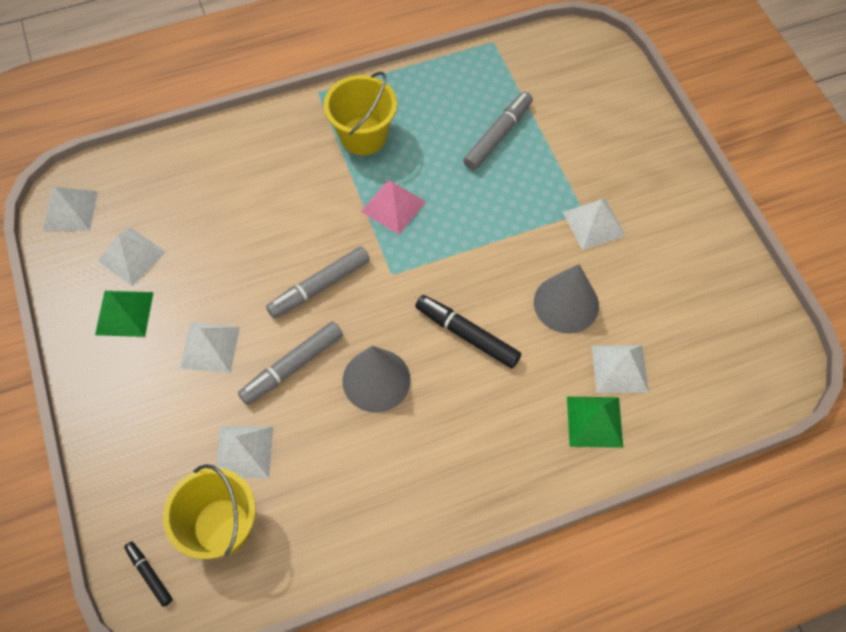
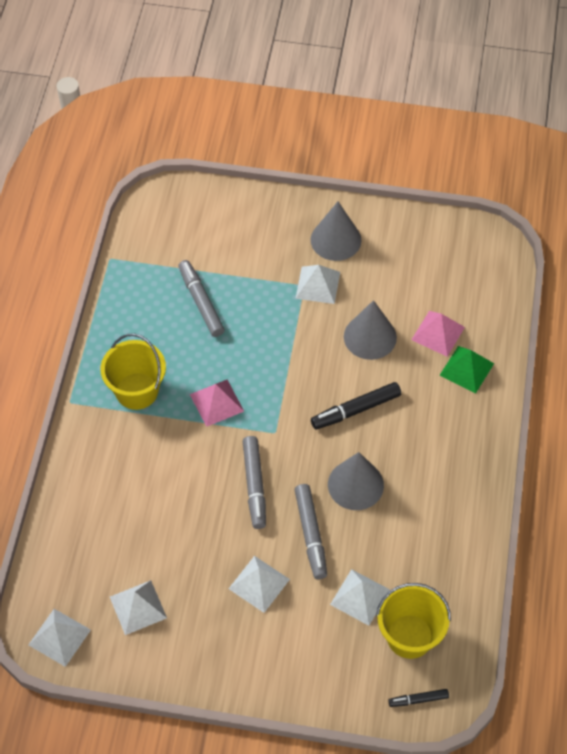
camera: 60 degrees left, 5 degrees down
(124, 313) = (189, 633): green pyramid -> none
(619, 368) = (438, 333): white pyramid -> pink pyramid
(661, 212) = (336, 240): none -> grey cone

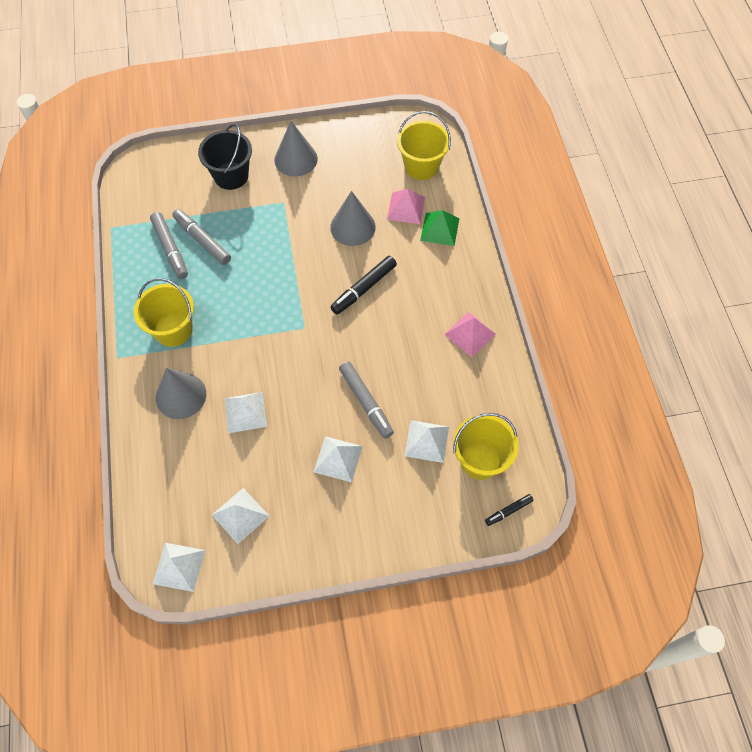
camera: 20 degrees left, 5 degrees up
(216, 402) = (245, 318): pink pyramid -> pink pyramid (470, 334)
(254, 485) = (303, 377): grey marker -> grey marker (170, 249)
(257, 238) = (231, 176): none -> black bucket
(317, 285) = (294, 198): white pyramid -> white pyramid (245, 412)
(355, 485) = (387, 349): grey cone -> grey cone (181, 395)
(475, 290) = (421, 166): none -> yellow bucket

